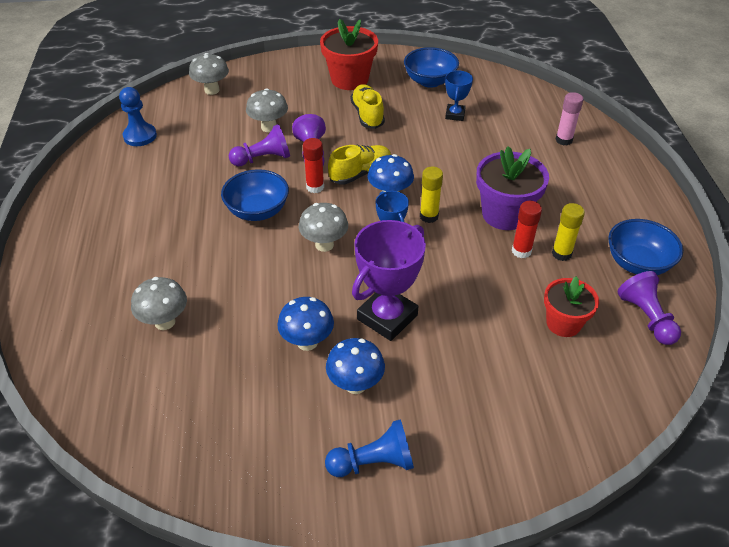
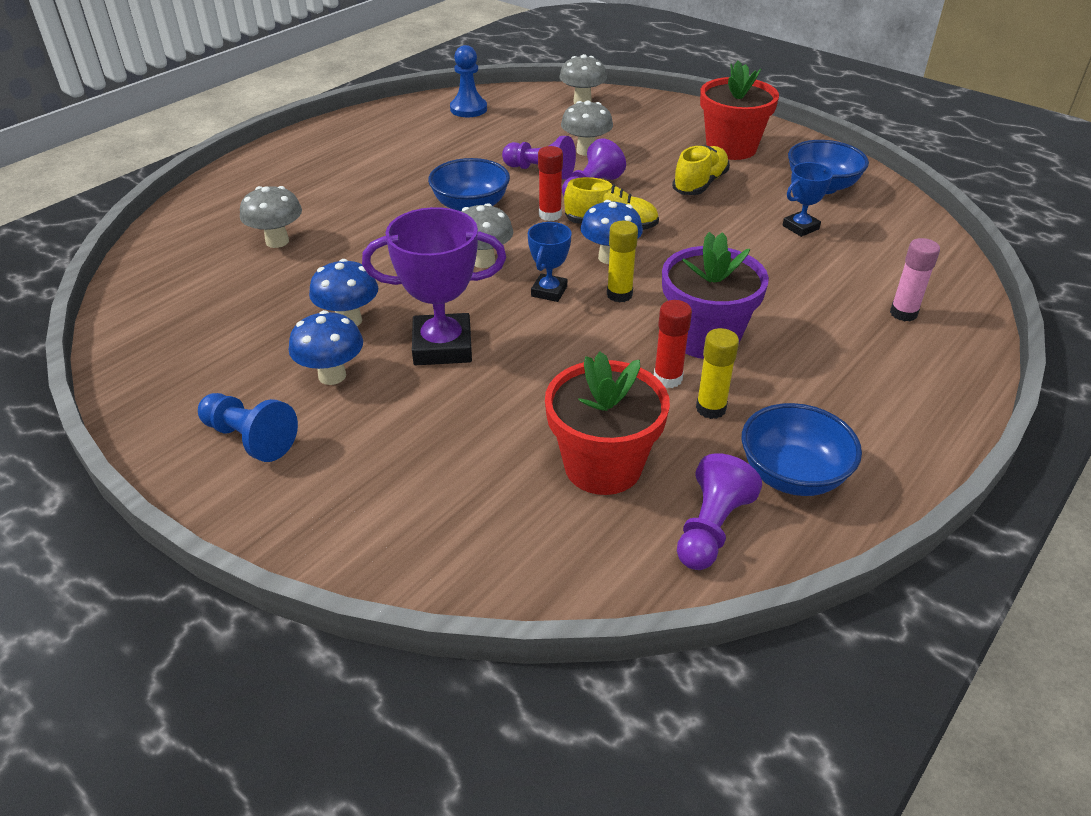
camera: 45 degrees right, 5 degrees down
(563, 323) = (603, 466): red flower pot -> red flower pot, size x1.52

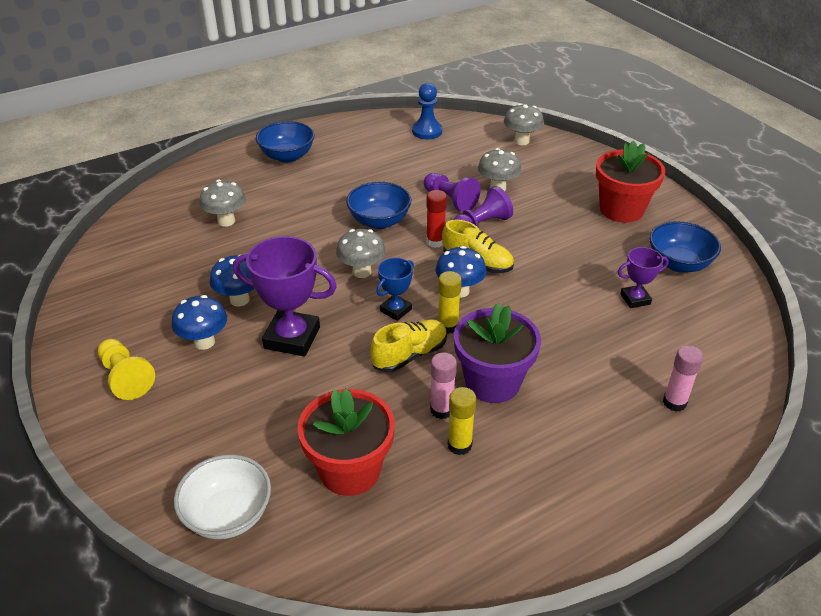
camera: 20 degrees right, 0 degrees up
(250, 439) = (126, 377): blue pawn -> yellow pawn
(485, 554) = (228, 515): none -> white bowl
(667, 378) = (441, 410): red glue stick -> pink glue stick
(700, 184) = (573, 239): yellow shoe -> yellow shoe (410, 355)
(711, 528) = (398, 546): purple pawn -> none
(792, 475) = (488, 521): blue bowl -> blue bowl (287, 156)
(800, 227) = (635, 299): blue trophy -> purple trophy

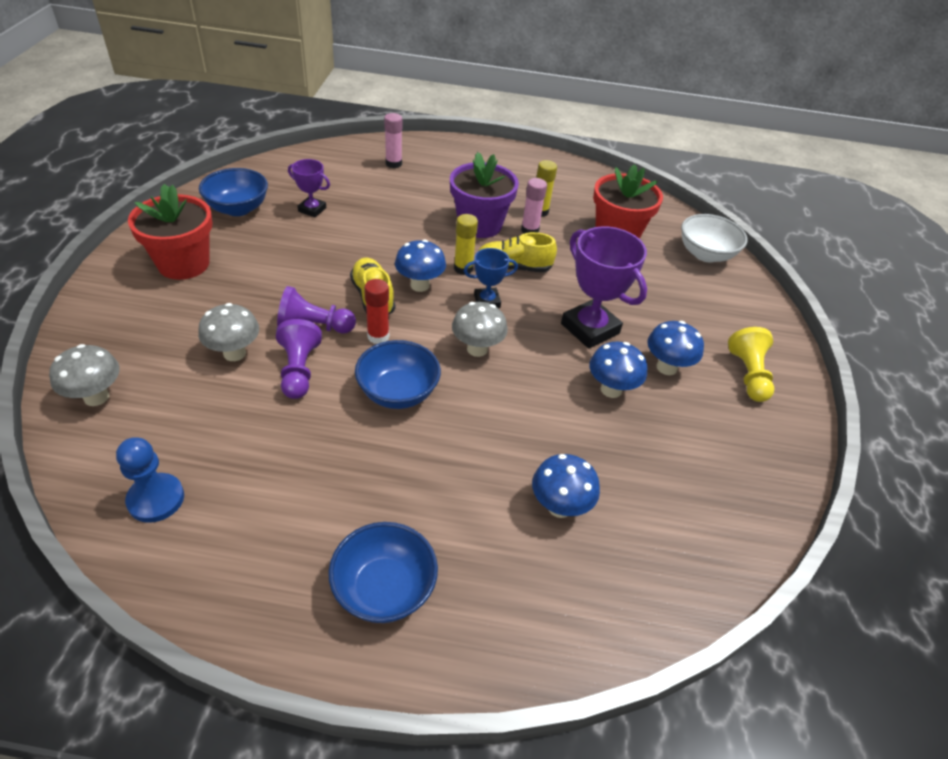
camera: 145 degrees left, 5 degrees up
(226, 221) = (559, 507): grey mushroom -> blue mushroom

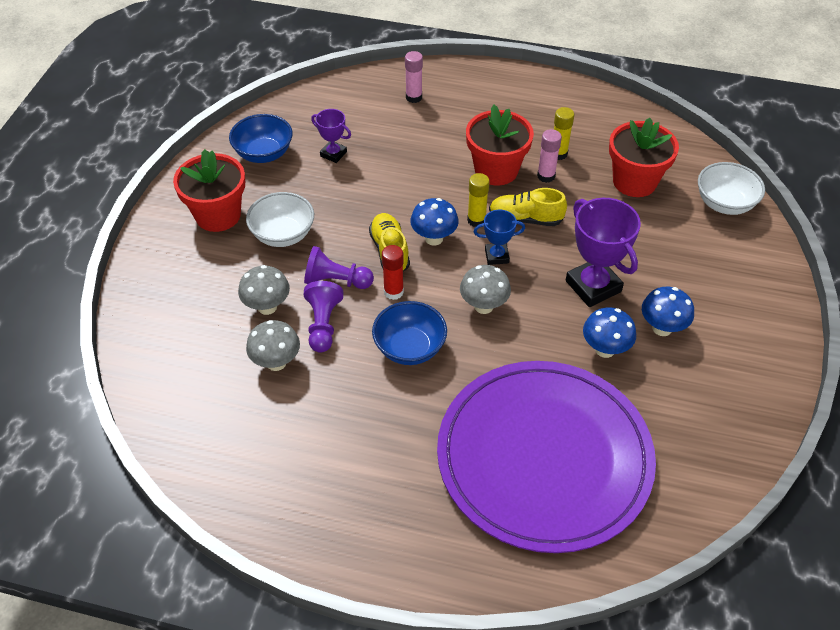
camera: 10 degrees right, 5 degrees up
(96, 397) = (156, 346): grey mushroom -> grey mushroom (276, 362)
(156, 499) = (211, 437): blue pawn -> none
(256, 282) = (283, 234): none -> white bowl
(384, 589) = (393, 518): blue bowl -> none
(479, 225) = (496, 170): purple flower pot -> red flower pot
(559, 507) = (544, 457): blue mushroom -> purple plate
(748, 375) = (741, 337): yellow pawn -> none

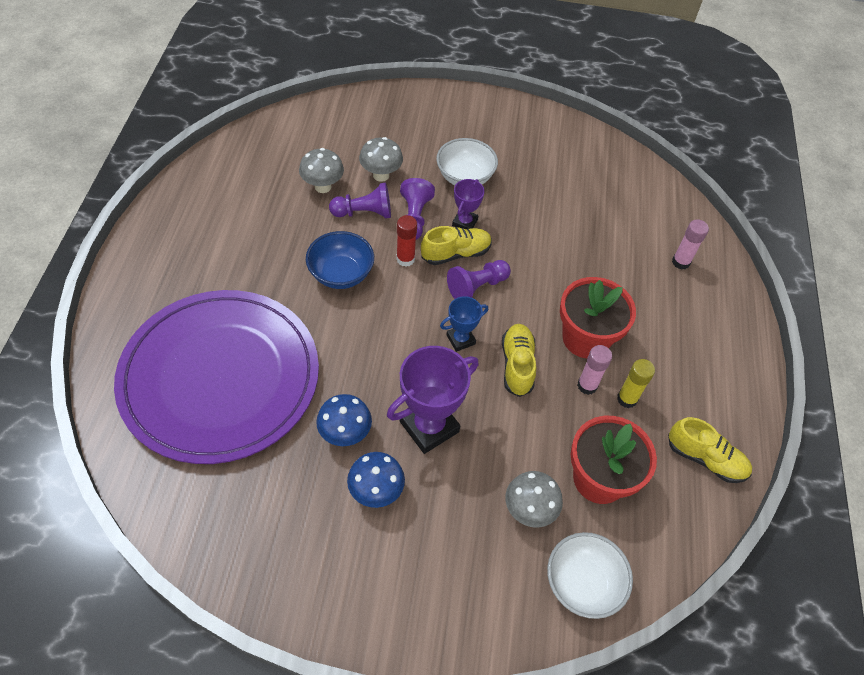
camera: 80 degrees right, 5 degrees up
(218, 215) = (481, 133): red flower pot -> none
(264, 153) = (564, 154): blue bowl -> none
(333, 154) = (576, 203): purple trophy -> purple trophy (464, 222)
(434, 238) = (477, 287): blue mushroom -> purple pawn
(476, 220) = (508, 321): yellow glue stick -> none
(483, 306) = (394, 329): grey mushroom -> grey mushroom (529, 510)
(496, 256) = (460, 339): blue trophy -> blue trophy turned 75 degrees clockwise
(611, 119) = (705, 459): none -> yellow shoe

